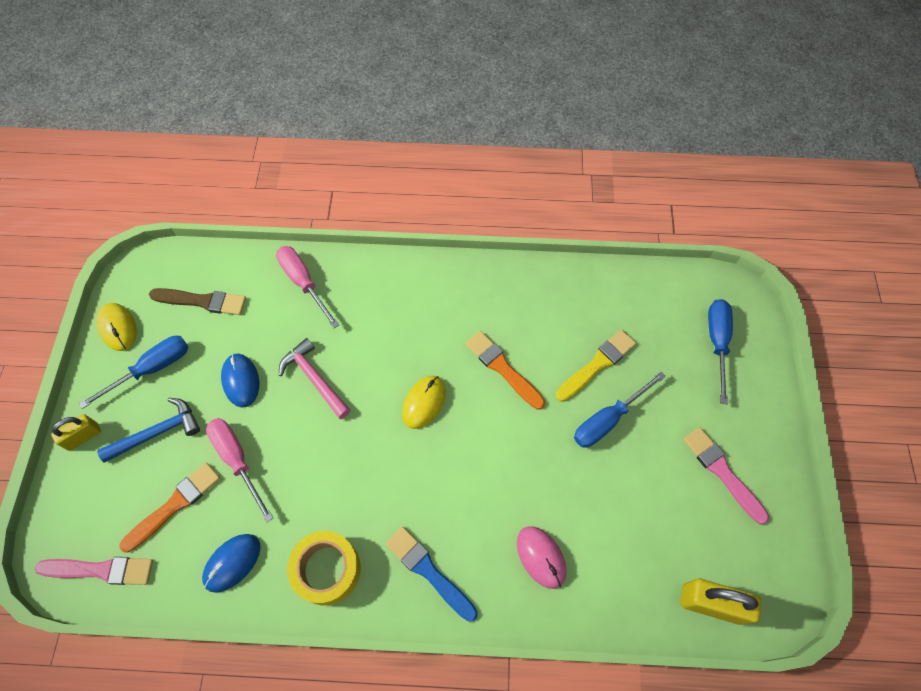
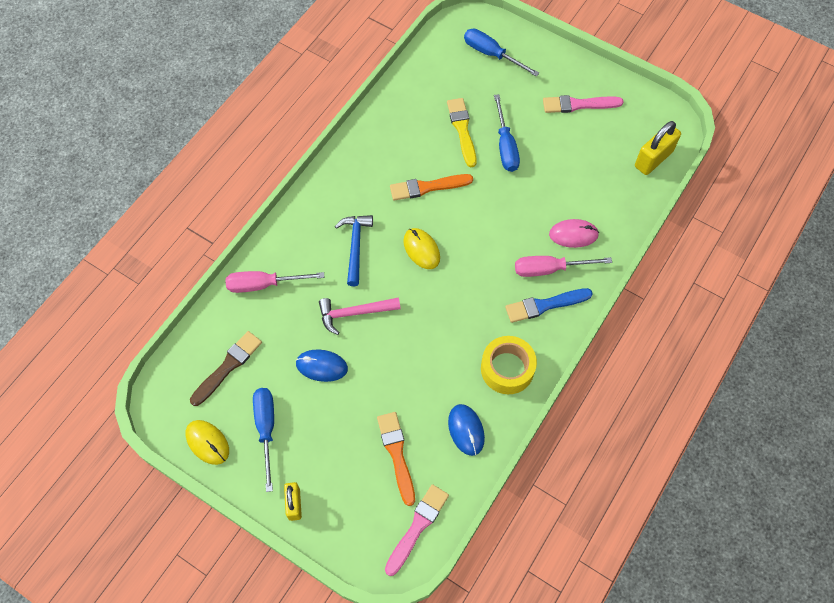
camera: 60 degrees left, 0 degrees up
(118, 328) = (207, 442): yellow mouse -> yellow mouse turned 45 degrees clockwise
(157, 432) = (327, 445): blue hammer -> blue hammer (355, 246)
(237, 460) = (388, 395): pink screwdriver -> pink screwdriver (549, 269)

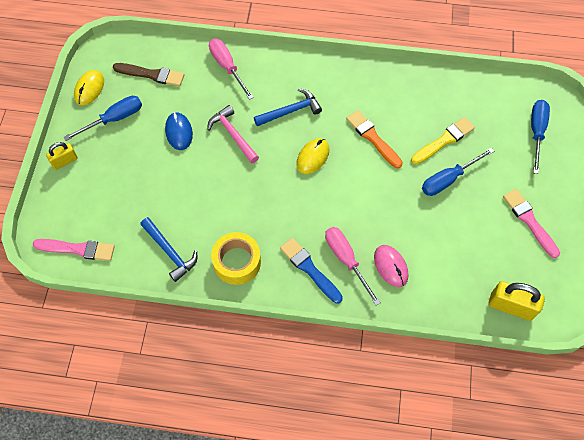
camera: 65 degrees right, 0 degrees up
(397, 454) = (130, 211): orange brush -> none
(466, 430) = (170, 252): blue mouse -> blue hammer

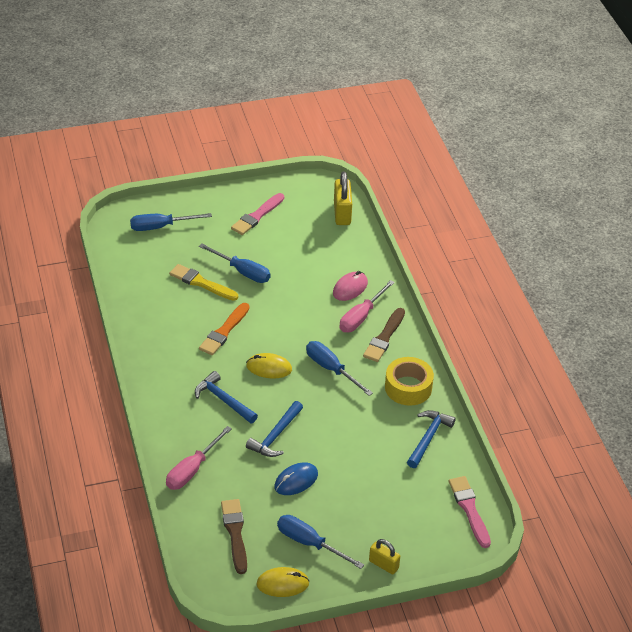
camera: 115 degrees left, 20 degrees down
(233, 134) = (275, 436): pink hammer -> blue hammer
(289, 206) = (331, 369): none -> blue screwdriver
(309, 269) = (384, 337): blue brush -> brown brush

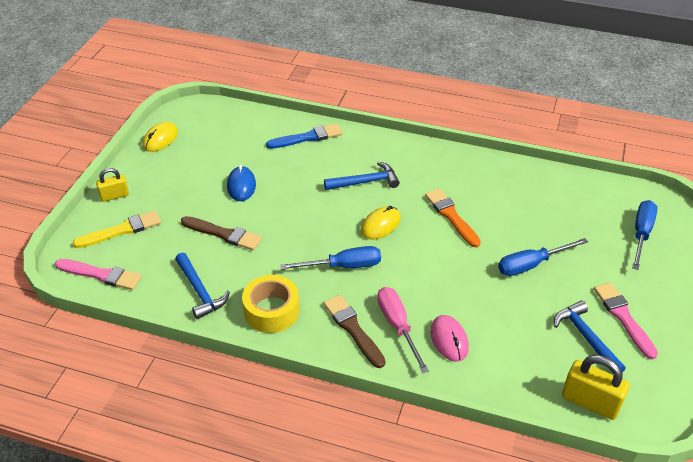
camera: 125 degrees right, 0 degrees up
(192, 469) = (307, 137): pink screwdriver -> blue brush
(201, 283) = (532, 228): yellow brush -> yellow brush (121, 230)
(235, 533) = (227, 135): brown brush -> brown brush (223, 234)
(275, 436) = (298, 195): blue hammer -> blue hammer (586, 337)
(309, 543) = (177, 167): blue screwdriver -> none

